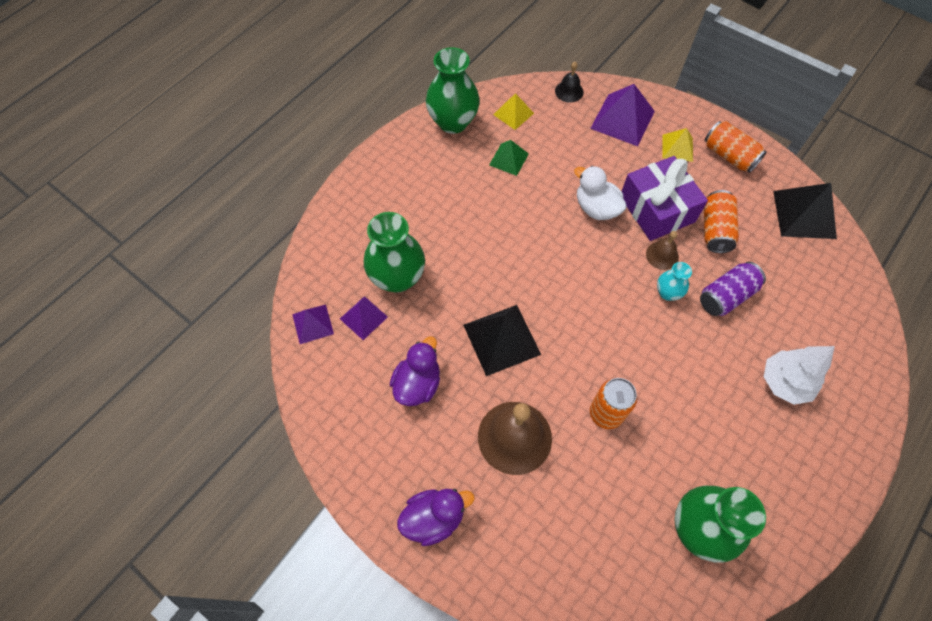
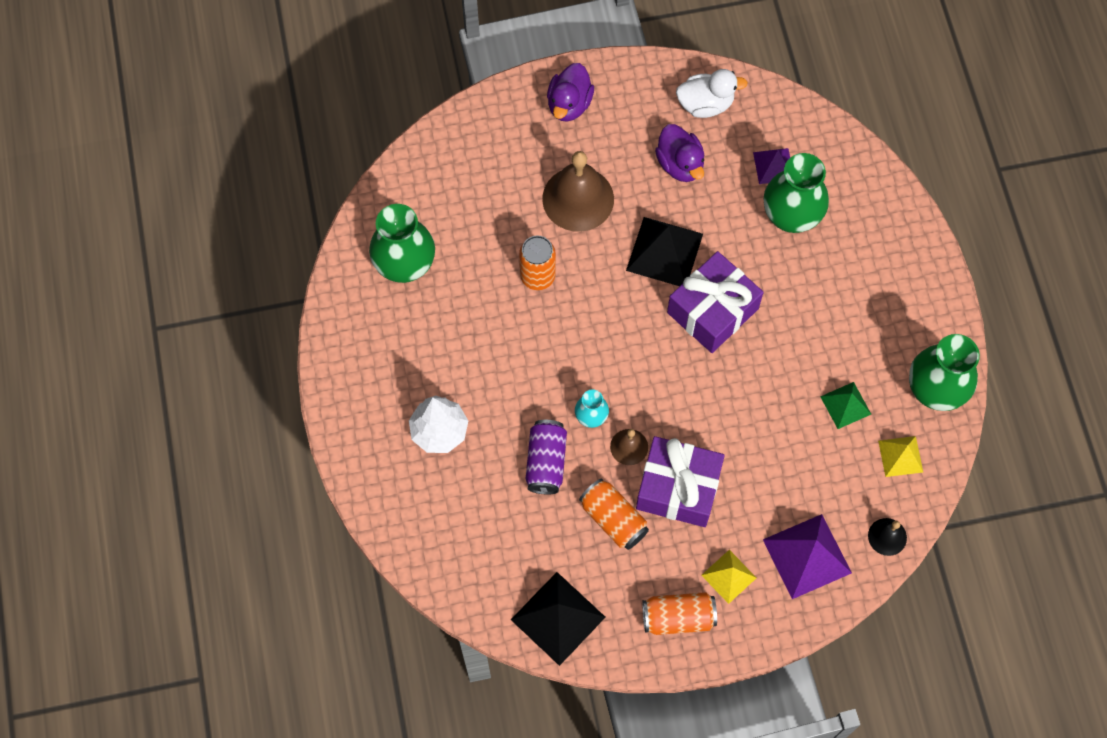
camera: 130 degrees right, 5 degrees up
(312, 324) = (799, 126): purple pyramid -> none
(517, 275) = (712, 310): none -> purple gift
(596, 208) = (724, 435): white duck -> white duck (705, 104)

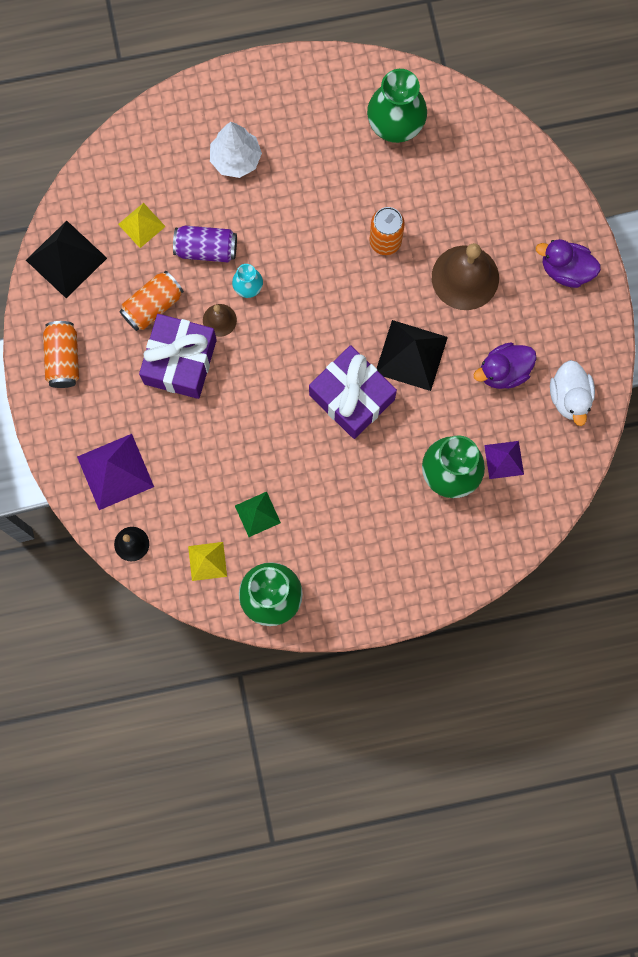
camera: 90 degrees right, 10 degrees up
(729, 576) = (98, 403): yellow pyramid -> yellow pyramid (141, 225)

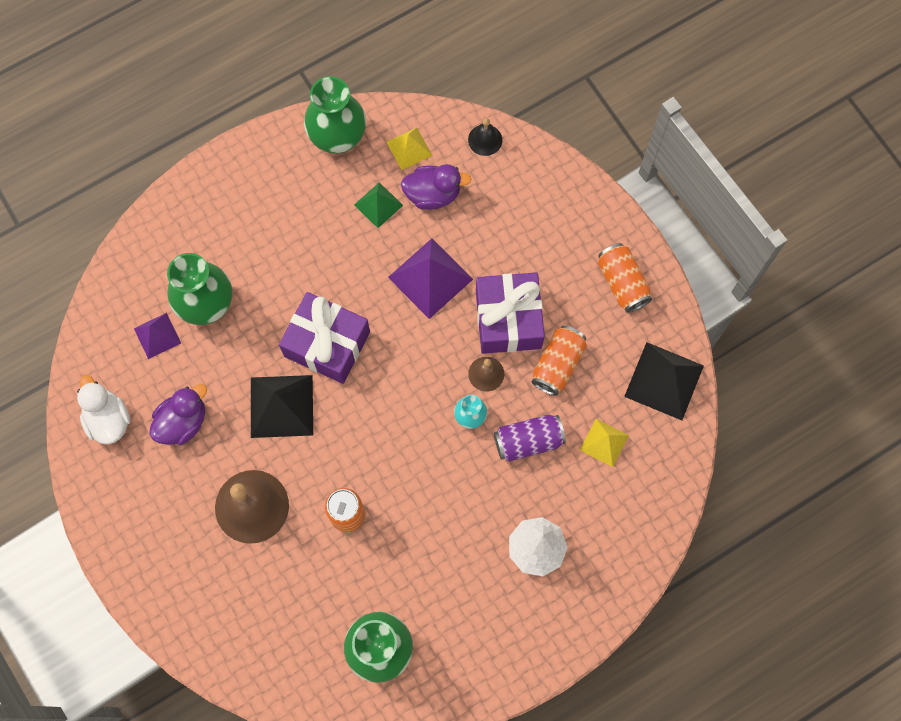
camera: 160 degrees right, 5 degrees down
(115, 471) = (527, 197): purple pyramid -> purple pyramid (430, 278)
(565, 270) = (148, 552): purple duck -> purple duck (433, 194)

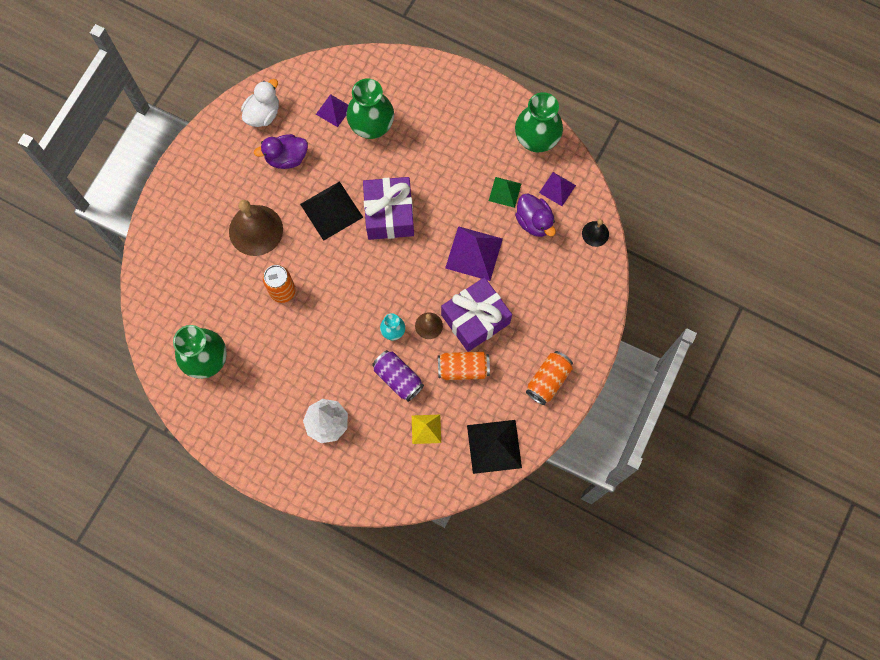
camera: 60 degrees right, 0 degrees up
(183, 422) = (286, 158): purple duck -> purple duck turned 150 degrees clockwise
(409, 148) = (557, 189): yellow pyramid -> purple pyramid

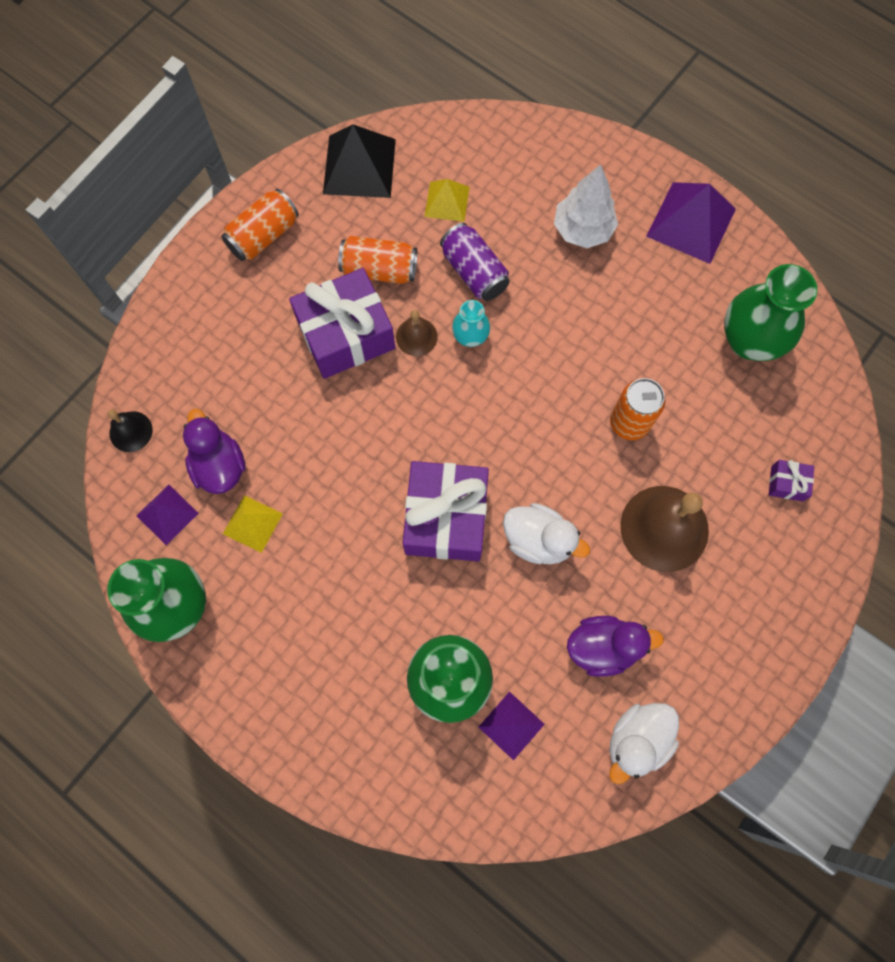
camera: 170 degrees left, 0 degrees up
(181, 269) = (787, 483): none -> purple gift
(331, 210) = (538, 540): black pyramid -> white duck
(474, 253) = (325, 432): purple pyramid -> purple pyramid (691, 222)
(505, 192) = (252, 523): green pyramid -> yellow pyramid

